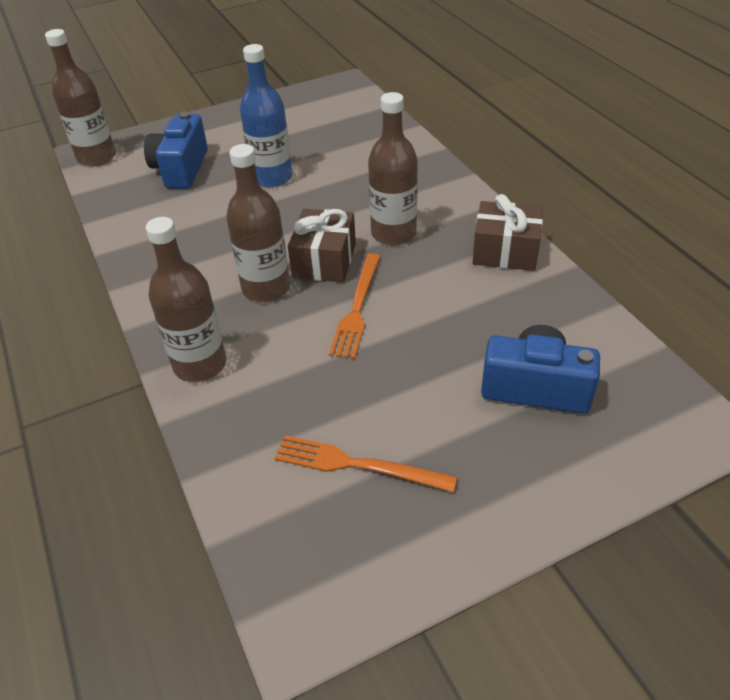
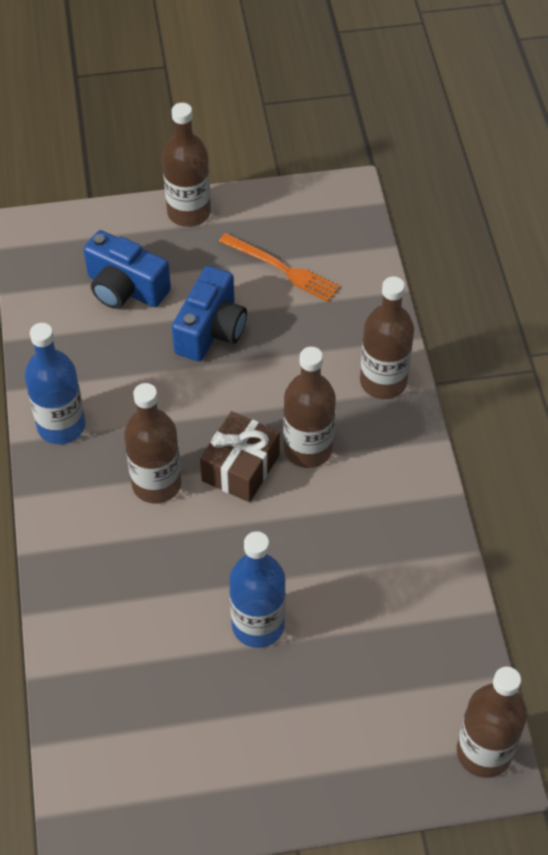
camera: 165 degrees left, 10 degrees up
(181, 169) = (369, 683): blue camera -> blue camera (211, 330)
(357, 308) = (231, 401): orange fork -> none
(505, 251) = (61, 426): brown gift -> blue bottle
(522, 513) = (189, 212): none -> brown bottle

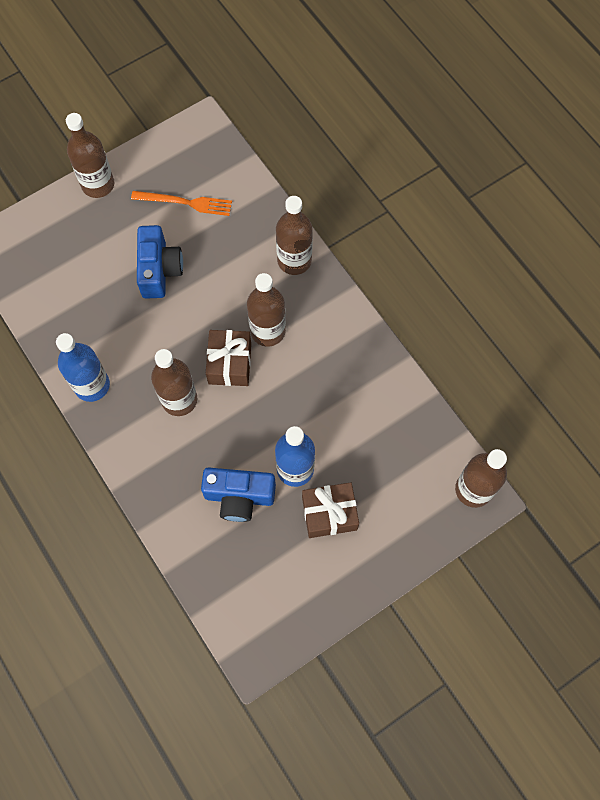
camera: 25 degrees left, 15 degrees up
(125, 288) = (83, 262): blue camera -> blue camera (239, 497)
(274, 698) = (329, 513): none -> brown gift

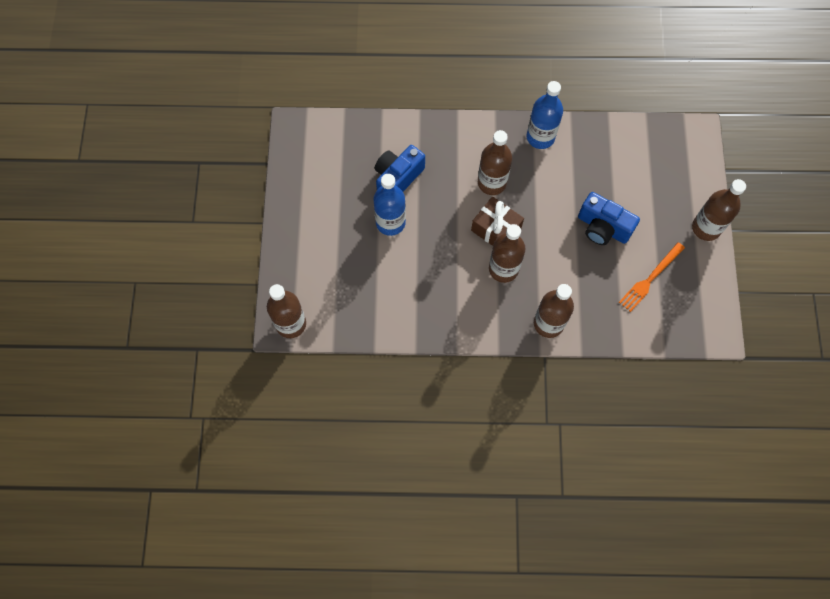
camera: 125 degrees right, 0 degrees up
(329, 513) = (345, 224): brown gift -> none

